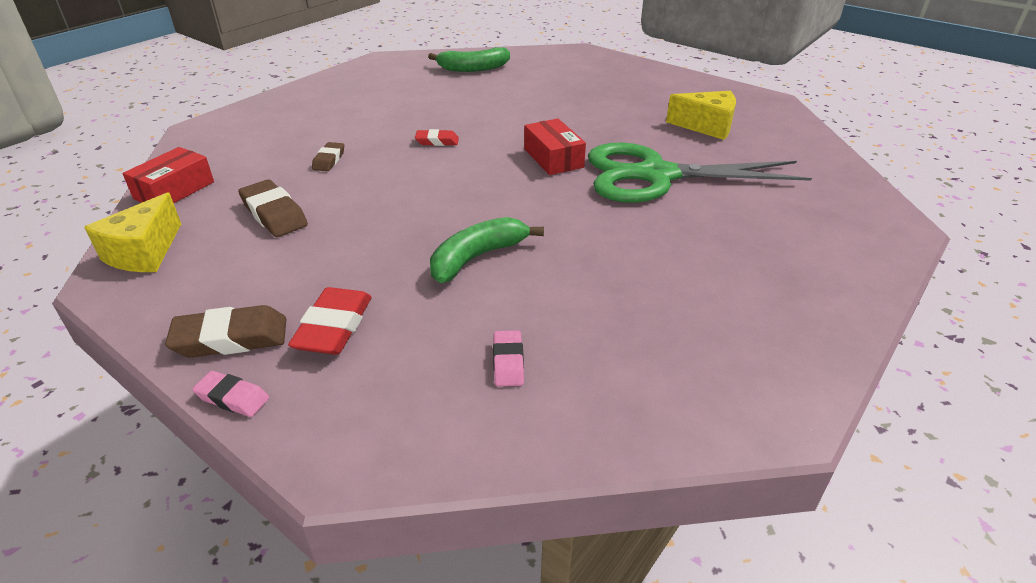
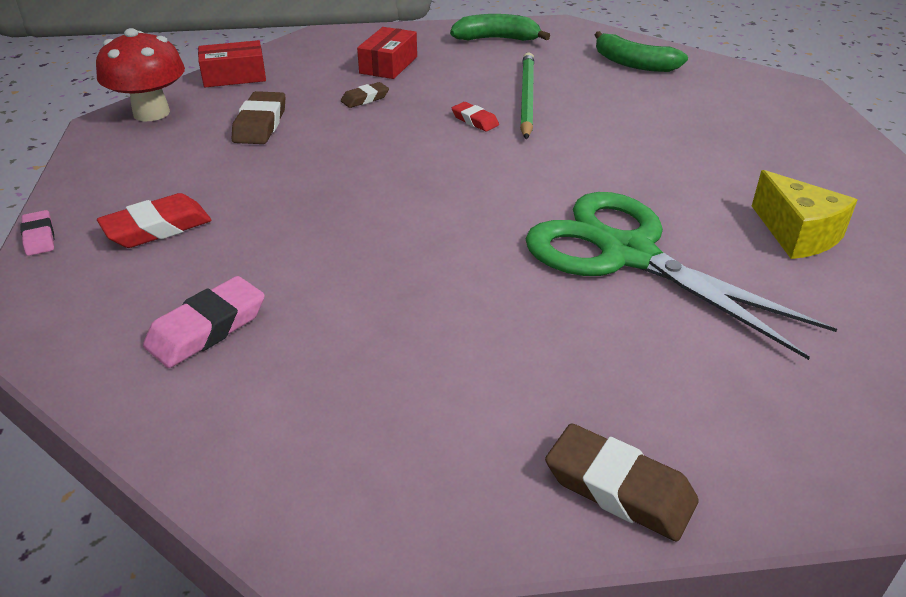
camera: 45 degrees right, 0 degrees up
(144, 252) = (151, 113): yellow cheese -> red mushroom
(231, 338) = (99, 198): brown eraser -> brown eraser (619, 488)
(445, 114) = (526, 98): none -> green pencil
(477, 258) = (330, 236): green banana -> green banana (496, 39)
(508, 362) = (207, 329): pink eraser -> pink eraser, size x1.67
(553, 158) = (552, 185): red box -> red box (388, 65)

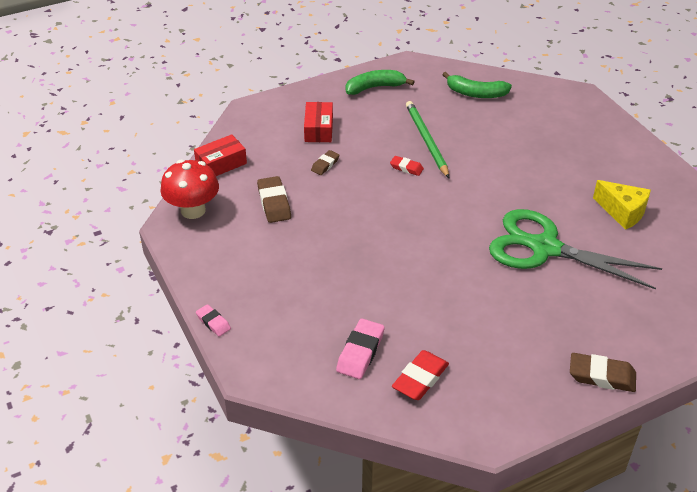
camera: 20 degrees left, 5 degrees up
(157, 228) = (278, 298): red eraser -> red eraser (420, 379)

